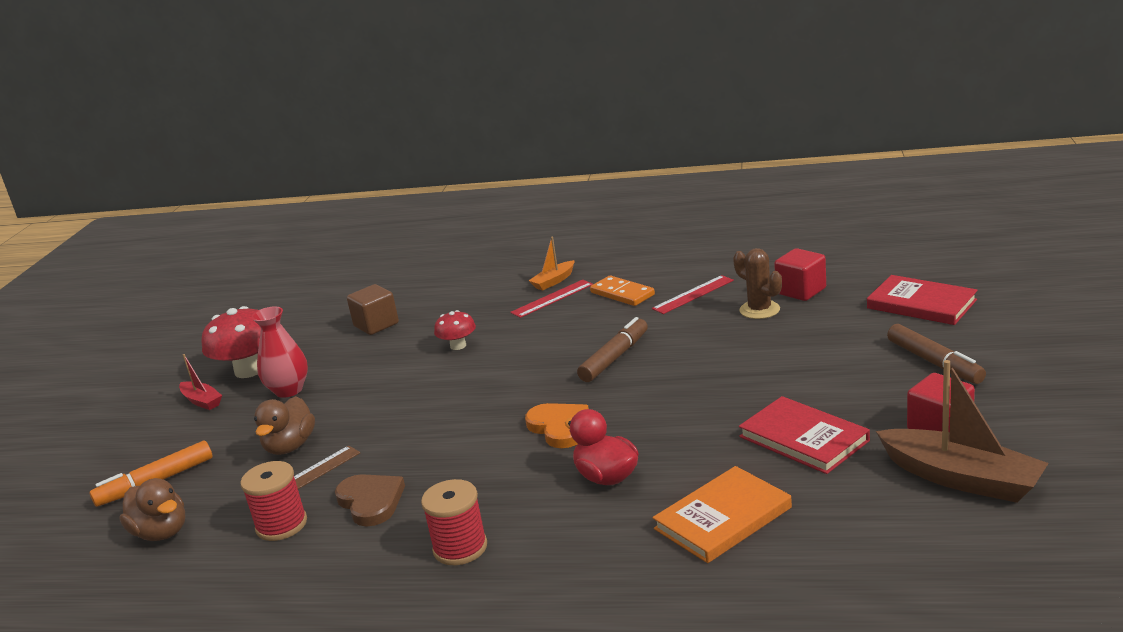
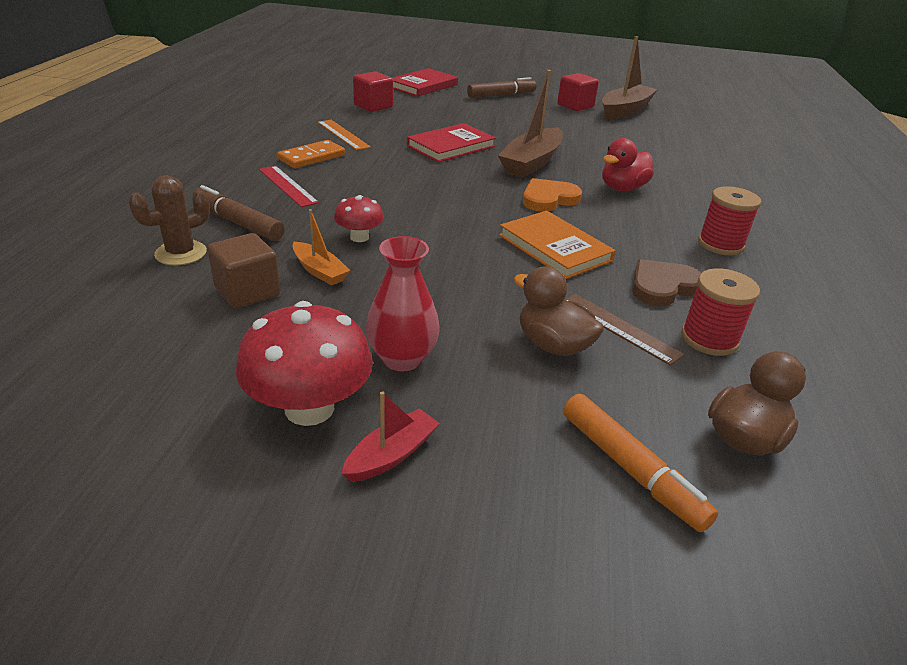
camera: 95 degrees left, 10 degrees up
(290, 446) = (553, 345): brown duck -> brown duck turned 150 degrees counterclockwise
(554, 281) = (243, 182): orange boat -> orange boat (319, 271)
(614, 358) = (439, 170): brown marker -> brown marker (238, 223)
(664, 409) = (531, 163): none -> brown boat
(693, 294) = (343, 134): red ruler -> orange ruler
(723, 518) = (668, 161): orange book -> orange book (554, 248)
(759, 310) = (393, 120): brown cactus -> brown cactus (181, 253)
(803, 439) = (581, 133): red book -> red book (451, 146)

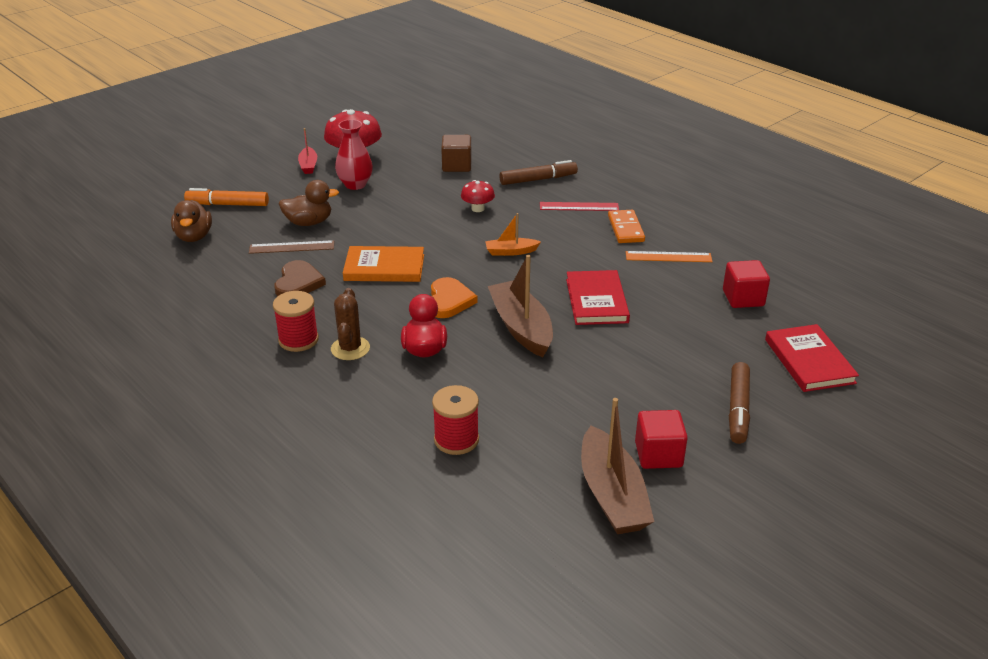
camera: 130 degrees right, 0 degrees up
(181, 253) = (517, 159): brown cactus -> brown cactus (350, 348)
(319, 271) = (454, 187): orange boat -> orange boat (511, 252)
(709, 339) = (244, 268): red spool -> red spool (456, 440)

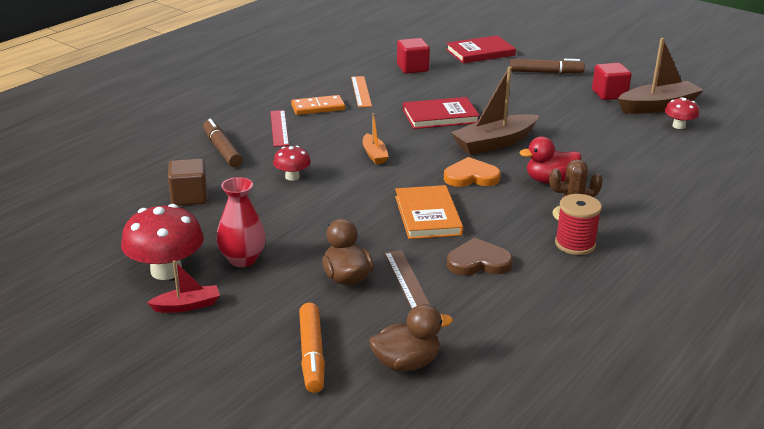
camera: 100 degrees left, 5 degrees down
(456, 440) = (649, 158): red spool -> none
(543, 497) = (679, 126): none -> red mushroom

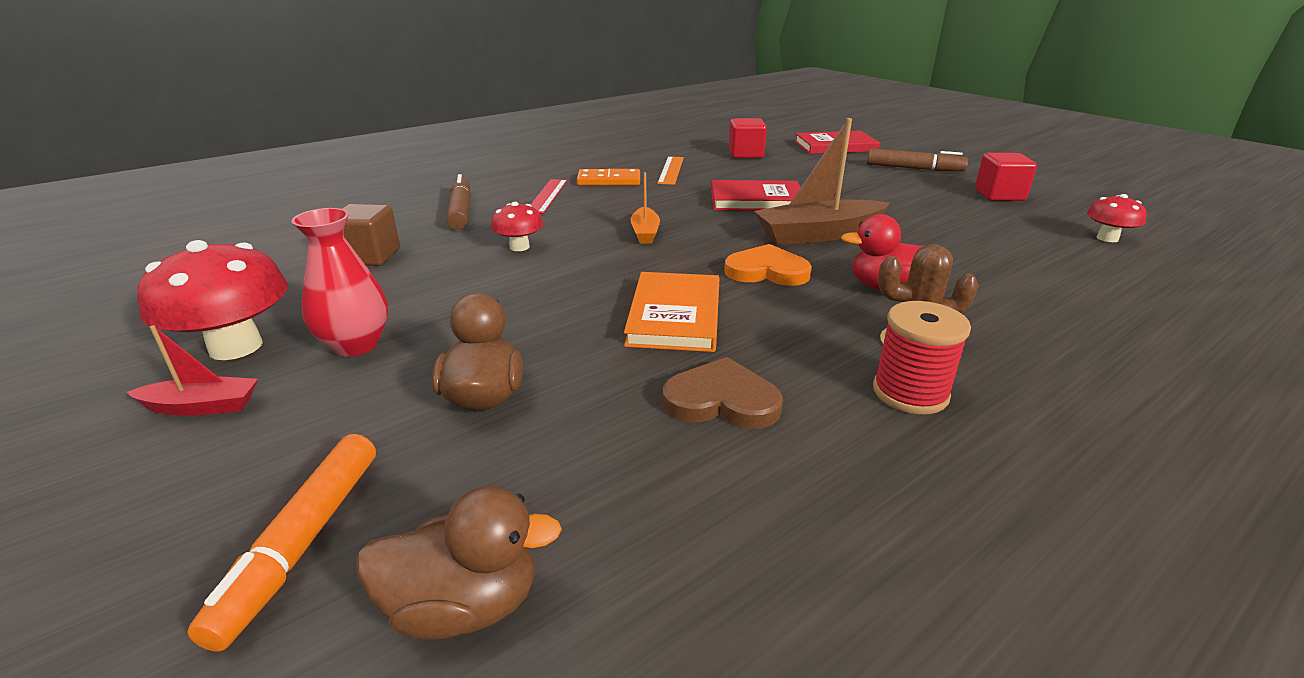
camera: 15 degrees right, 0 degrees up
(407, 280) = (580, 415): brown ruler -> none
(658, 106) = (1072, 213): brown boat -> none

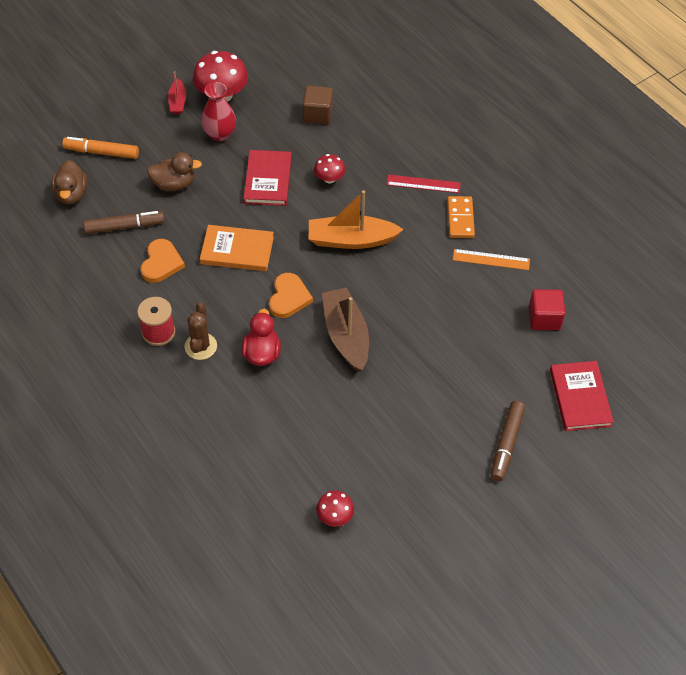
camera: 90 degrees right, 25 degrees up
(461, 211) = (392, 141): brown marker -> brown marker (124, 226)
(645, 233) = (351, 240): orange boat -> orange boat, size x1.89
(722, 400) = (161, 263): brown heart -> orange heart
(756, 200) = (416, 309): red book -> red book (268, 180)
(999, 195) = (431, 484): red cube -> none

